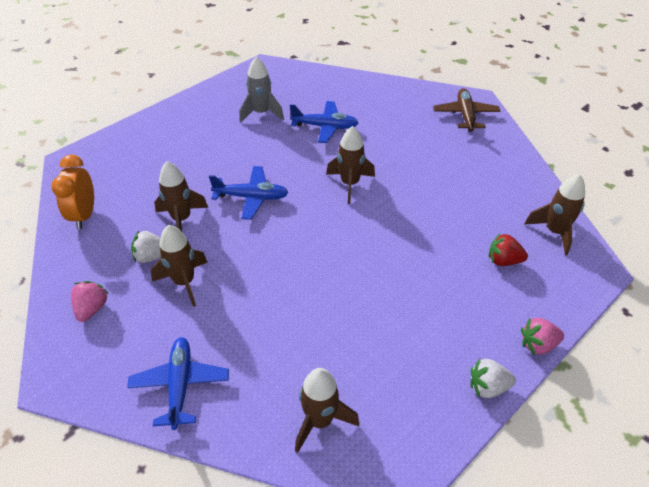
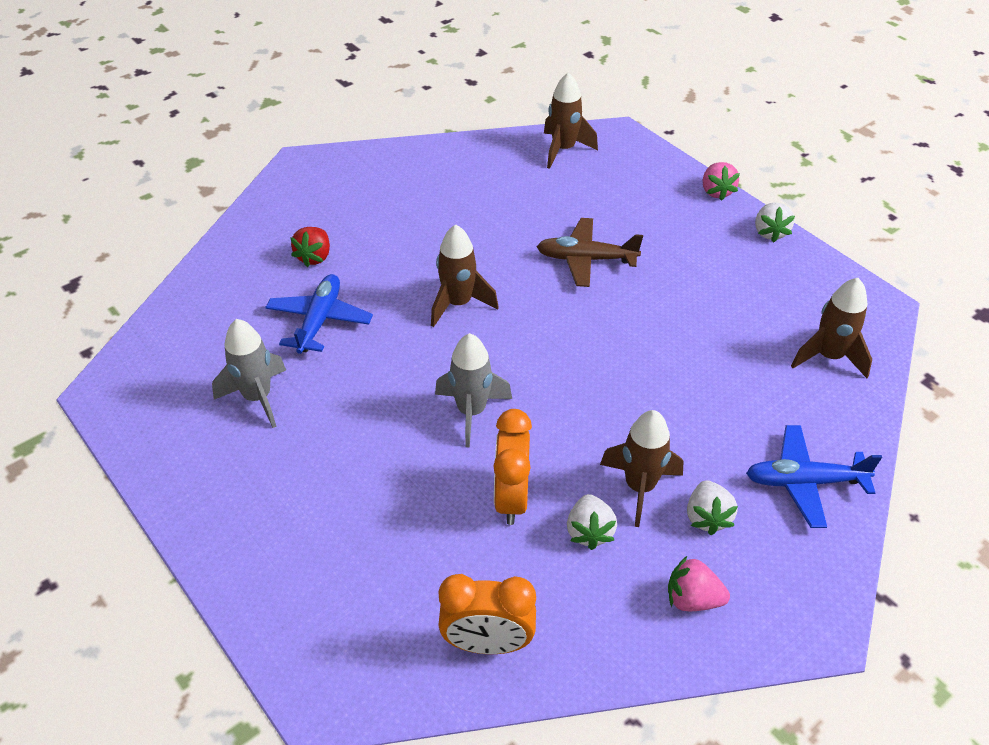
camera: 85 degrees left, 0 degrees up
(155, 319) = (707, 517): none -> white strawberry
(181, 219) = (511, 498): brown rocket -> orange clock
(251, 197) = (471, 412): blue plane -> grey rocket
(465, 115) = (333, 178): brown plane -> brown plane (586, 259)
(503, 261) = (605, 193): red strawberry -> red strawberry (314, 257)

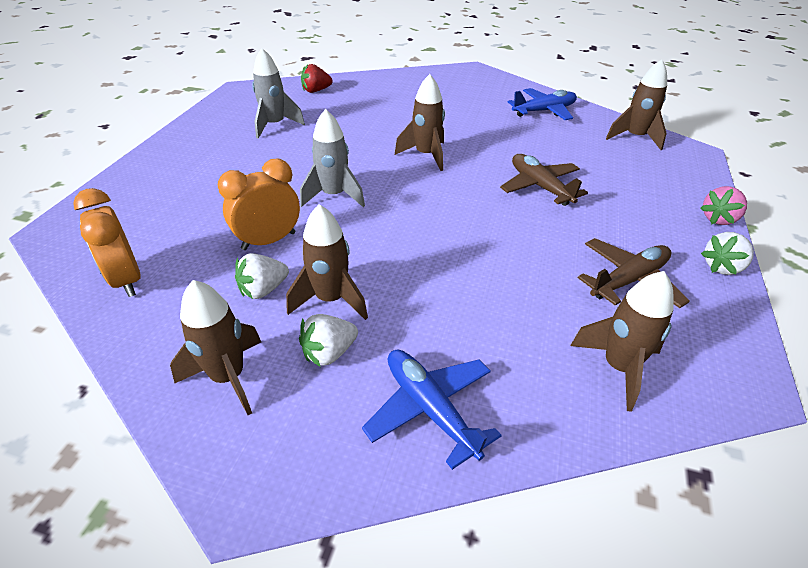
camera: 55 degrees right, 5 degrees down
(314, 257) = (403, 100): red strawberry -> red strawberry (316, 91)
(319, 320) = (354, 119): blue plane -> blue plane (544, 111)
(692, 599) = (228, 377): pink strawberry -> brown rocket
(748, 291) = (628, 280): none -> brown plane

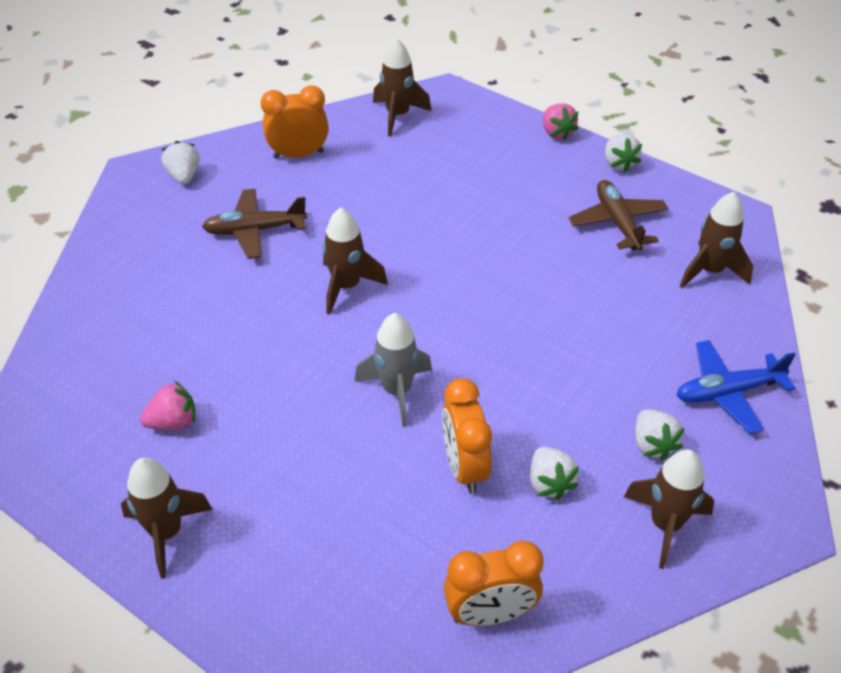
camera: 70 degrees left, 5 degrees up
(275, 125) = (173, 422): grey rocket -> pink strawberry
(316, 91) = (84, 354): red strawberry -> none
(330, 300) = (581, 430): brown rocket -> brown rocket (166, 533)
(483, 82) = (184, 176): none -> white strawberry
(540, 187) = (456, 220): brown plane -> brown plane (255, 230)
(544, 111) = (298, 155): blue plane -> orange clock

